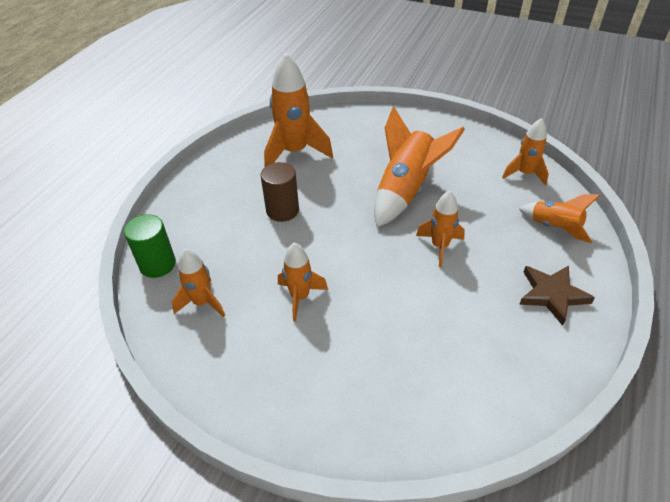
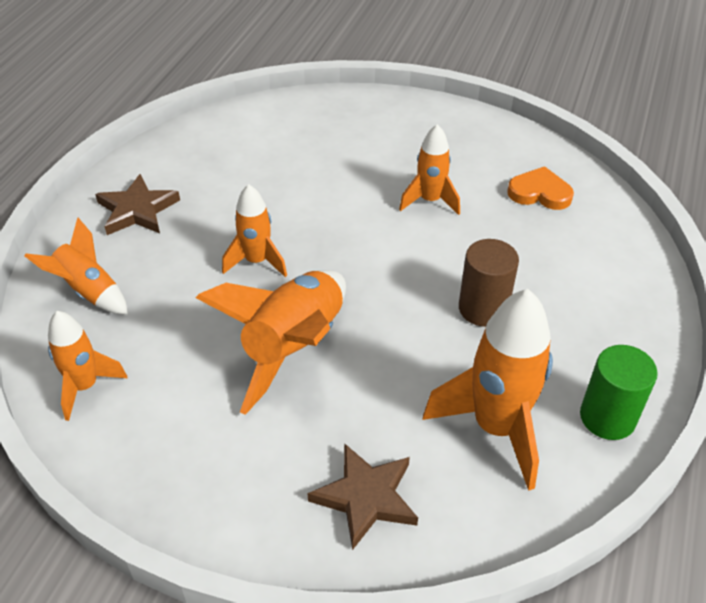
camera: 175 degrees right, 0 degrees up
(157, 264) = (619, 231): green cylinder -> green cylinder (607, 417)
(202, 303) = (539, 193): orange rocket -> orange heart
(364, 129) = (366, 497): none -> brown star

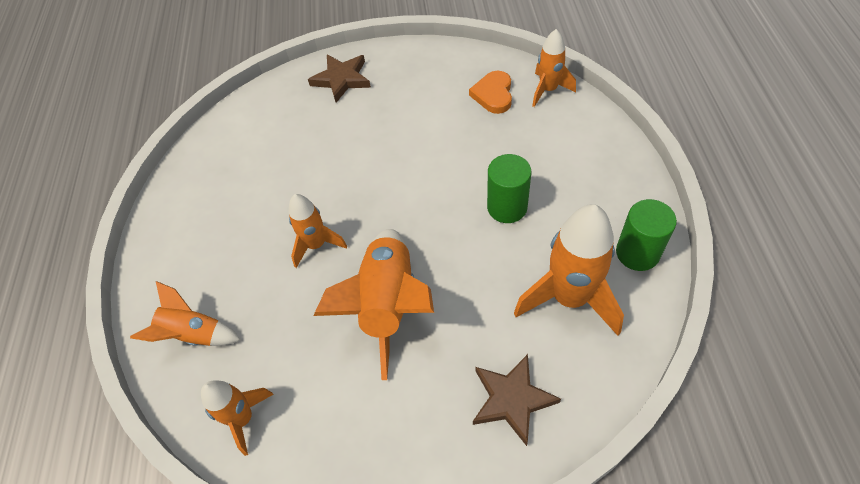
camera: 20 degrees left, 10 degrees up
(137, 210) = (191, 244): brown star -> brown star (341, 79)
(430, 201) = (418, 135): orange rocket -> orange rocket (548, 90)
(483, 308) = (507, 207): brown cylinder -> green cylinder
(539, 193) = (493, 95): orange heart -> orange heart turned 75 degrees counterclockwise

